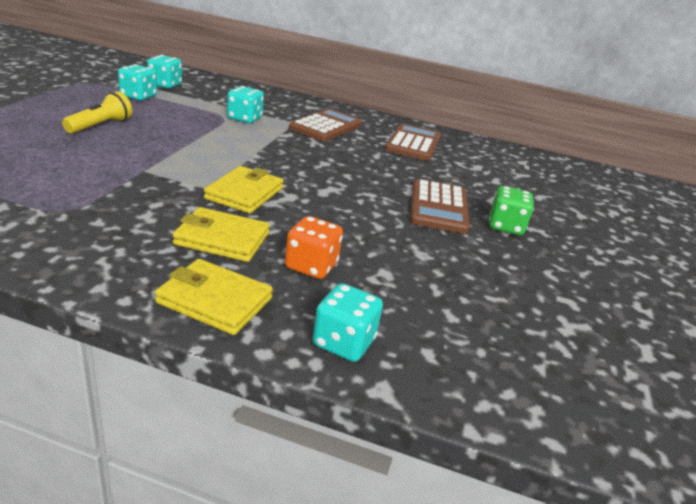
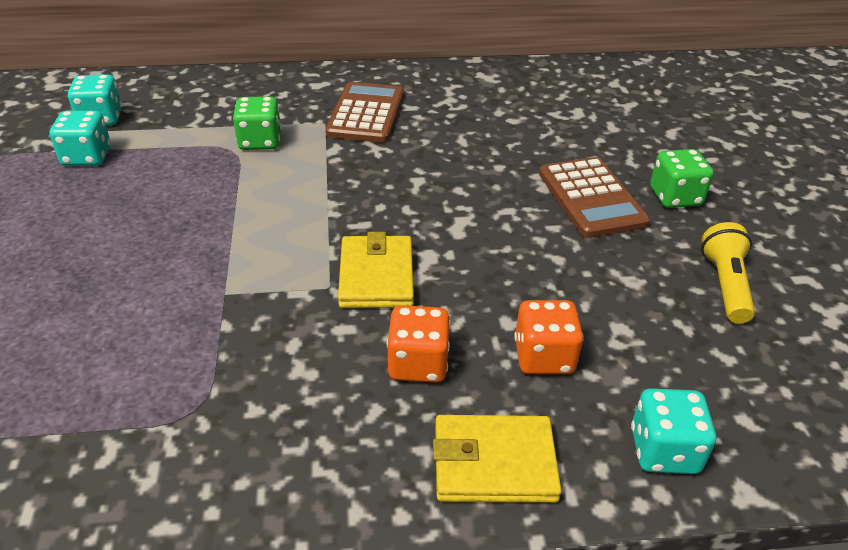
camera: 20 degrees left, 10 degrees up
(100, 126) = (91, 237): yellow flashlight -> yellow flashlight (725, 285)
(222, 239) = (418, 364): yellow wallet -> orange dice
(244, 119) = (260, 141): turquoise dice -> green dice
(413, 143) = (484, 102): brown calculator -> none

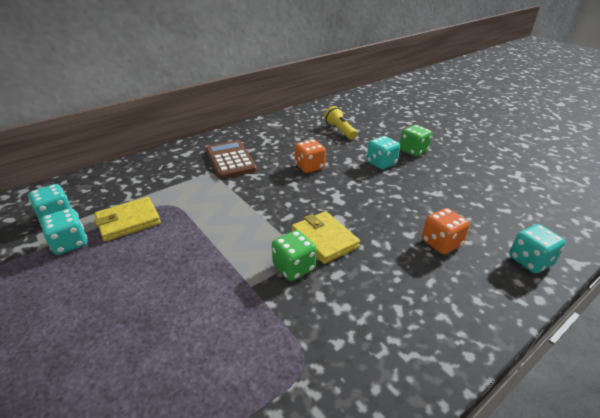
camera: 30 degrees left, 5 degrees down
(260, 141) = (183, 194): green dice -> green dice (294, 268)
(418, 364) = (392, 274): orange dice -> orange dice (309, 167)
(494, 463) = (477, 304): yellow wallet -> yellow wallet (128, 221)
(591, 198) = (381, 163): brown calculator -> turquoise dice
(725, 285) = (472, 180): yellow flashlight -> yellow flashlight (340, 130)

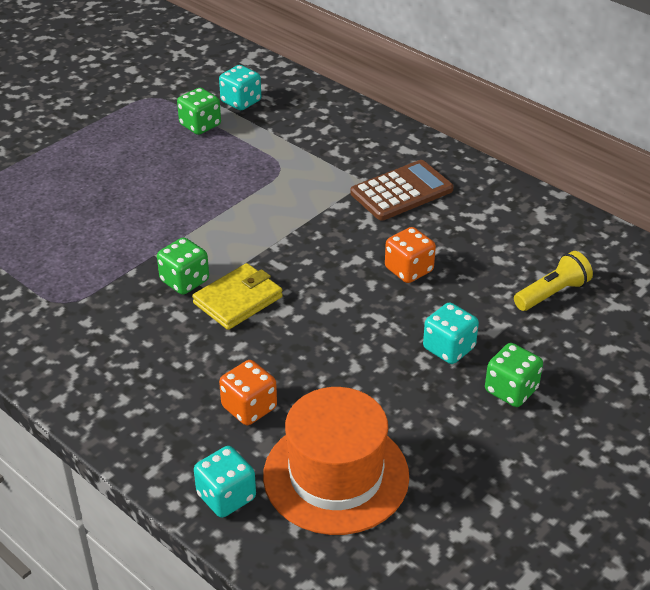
camera: 80 degrees right, 5 degrees up
(70, 243) = (200, 125): turquoise dice -> green dice
(128, 221) = (242, 149): yellow wallet -> none
(493, 212) = (336, 475): none -> orange hat

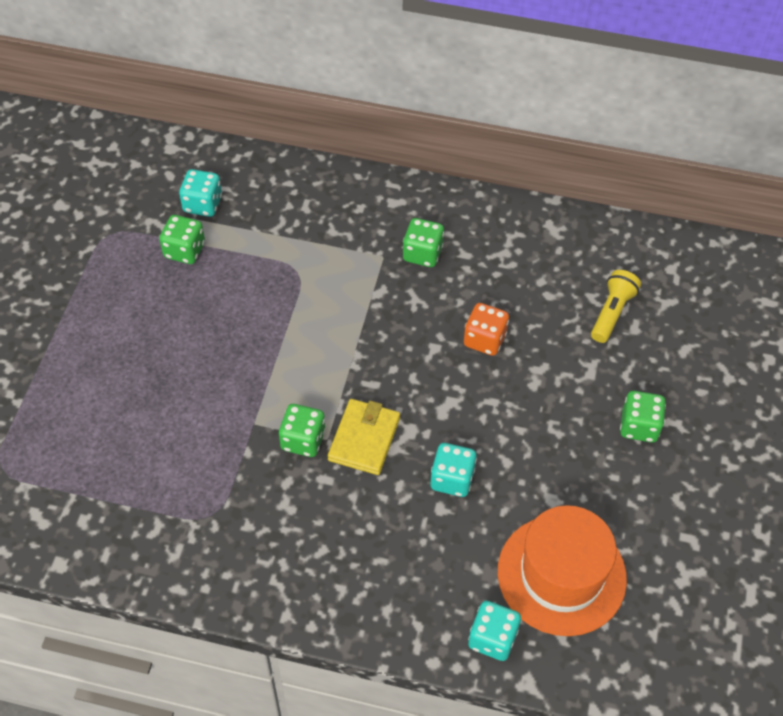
camera: 30 degrees left, 15 degrees up
(249, 408) = (451, 545): orange dice -> none
(401, 191) = (422, 253): brown calculator -> green dice
(449, 348) = (567, 407): turquoise dice -> turquoise dice (452, 479)

